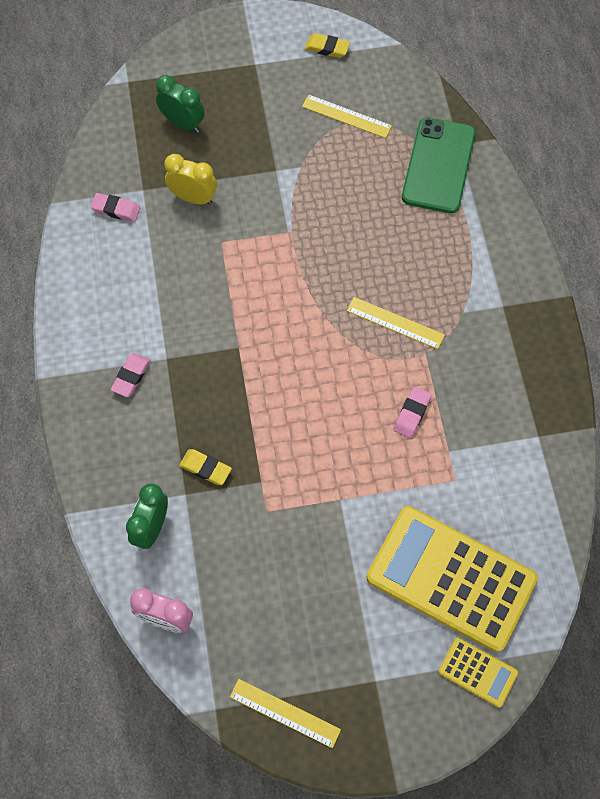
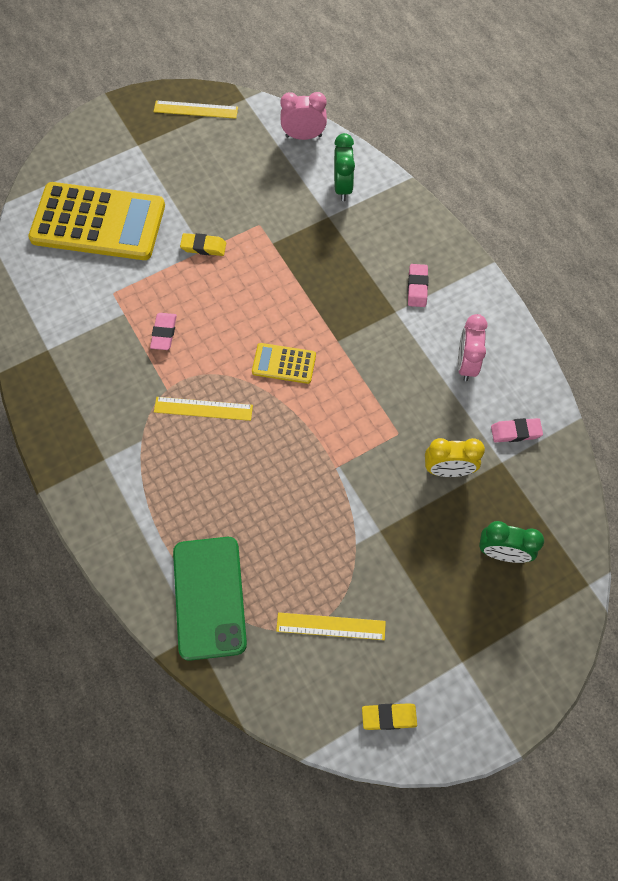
camera: 160 degrees right, 0 degrees up
(125, 284) = (466, 363): none -> pink clock
(205, 468) = (321, 239): yellow eraser -> yellow eraser (203, 247)
(477, 672) = (63, 171): yellow calculator -> yellow calculator (284, 364)

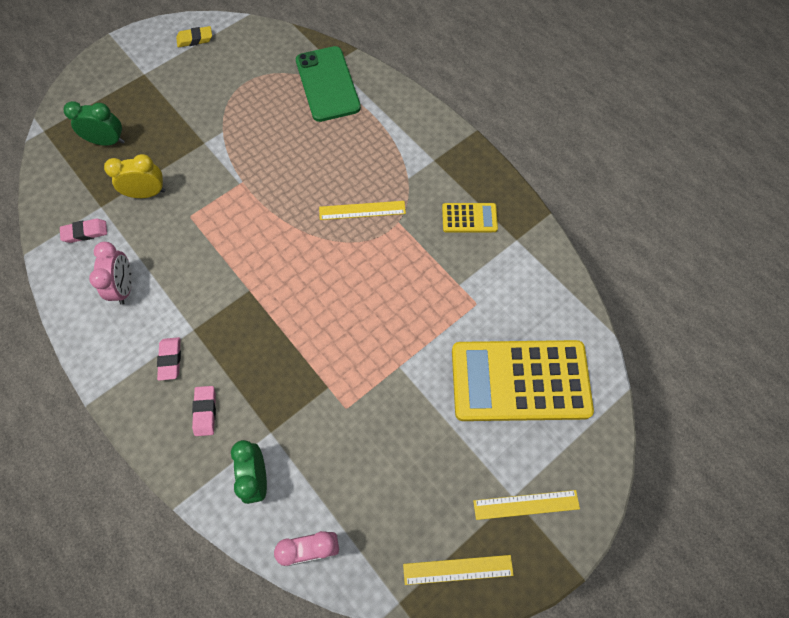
camera: 170 degrees right, 0 degrees up
(164, 333) = (415, 271): pink eraser -> pink eraser (205, 411)
(203, 247) = (400, 370): yellow eraser -> none
(284, 364) = (297, 260): yellow calculator -> yellow calculator (469, 218)
(331, 626) = (237, 80): yellow ruler -> yellow ruler (526, 504)

